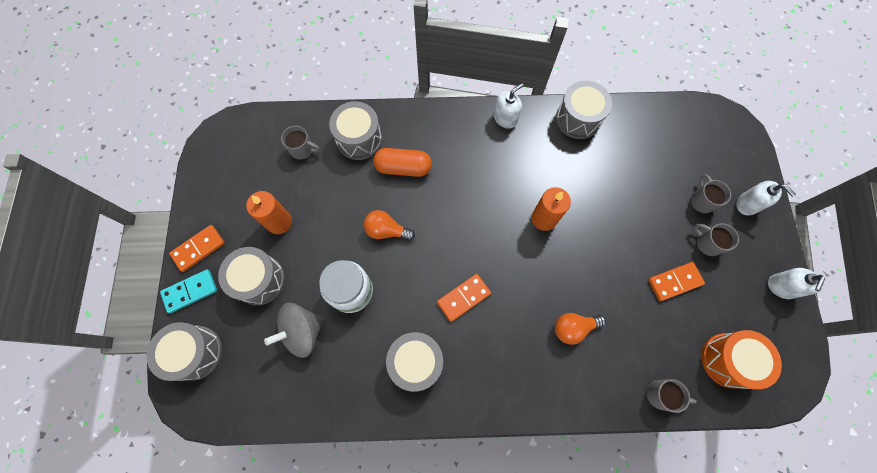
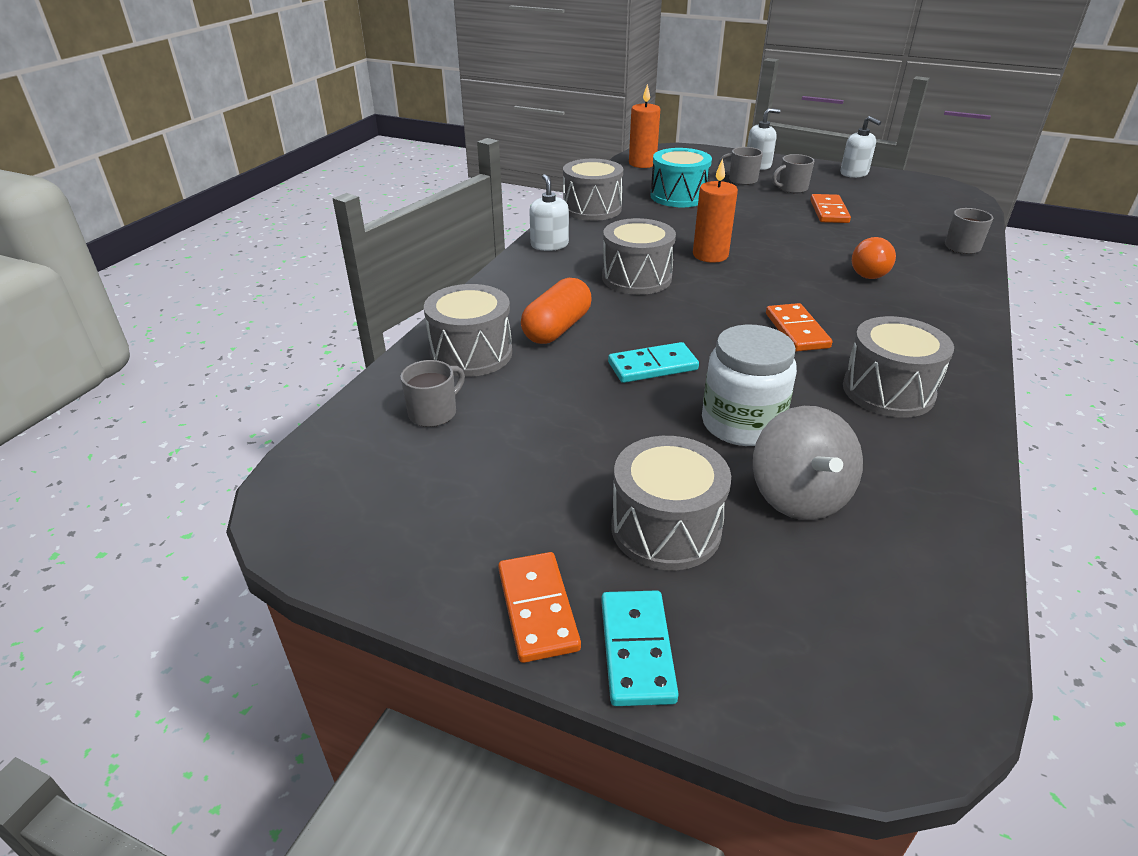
camera: 65 degrees left, 35 degrees down
(195, 353) = (796, 676): grey drum -> grey drum (636, 278)
(279, 222) = (558, 473): orange candle -> orange candle (642, 163)
(386, 230) = (652, 366): orange light bulb -> turquoise domino
(637, 166) = (678, 196): none -> turquoise drum
(728, 360) = (927, 210): orange drum -> none

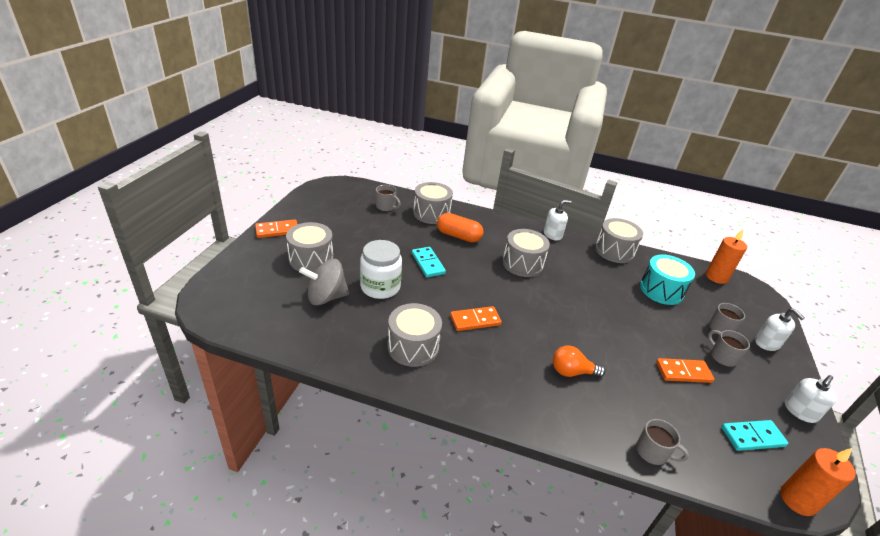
camera: 80 degrees right, 0 degrees up
(636, 650) = (254, 249): turquoise domino -> turquoise domino (752, 437)
(710, 255) = (566, 296): orange candle -> orange candle (797, 500)

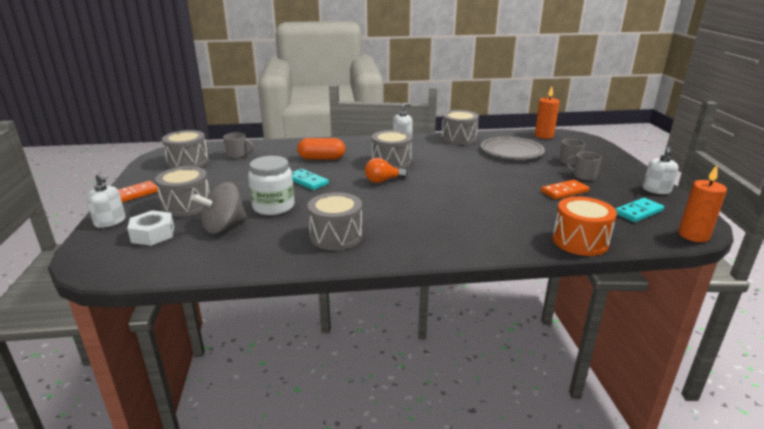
camera: 20 degrees left, 10 degrees down
(268, 285) = (153, 234): none -> white nut
(431, 213) = (285, 150): grey drum -> grey drum (188, 162)
(475, 320) = (379, 205): orange domino -> none
(572, 372) = (483, 214): orange light bulb -> orange light bulb (383, 181)
(652, 452) = (580, 241): grey mug -> orange drum
(661, 290) = (511, 152): turquoise drum -> grey plate
(767, 343) = (606, 161): white soap dispenser -> white soap dispenser (110, 222)

